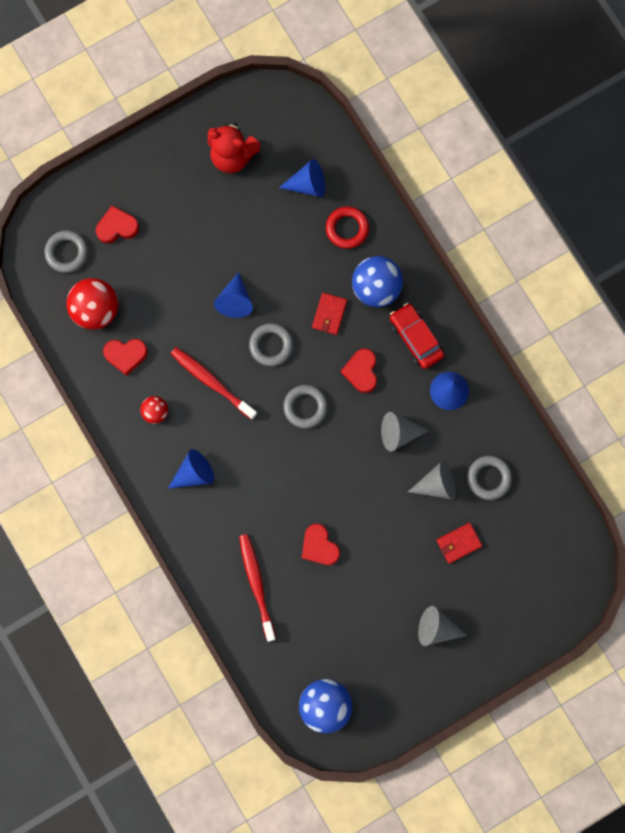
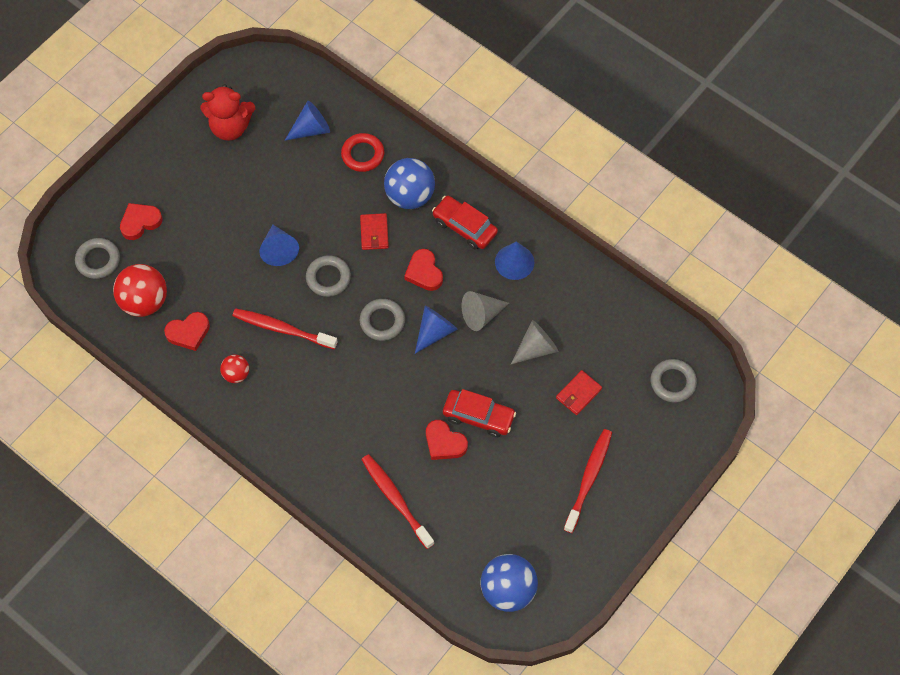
camera: 20 degrees left, 15 degrees down
(194, 473) = (295, 417): blue cone -> blue cone (435, 332)
(359, 532) = (478, 416): none -> red car
(436, 628) = (588, 479): grey cone -> red toothbrush
(489, 478) = (583, 326): grey ring -> grey ring (673, 382)

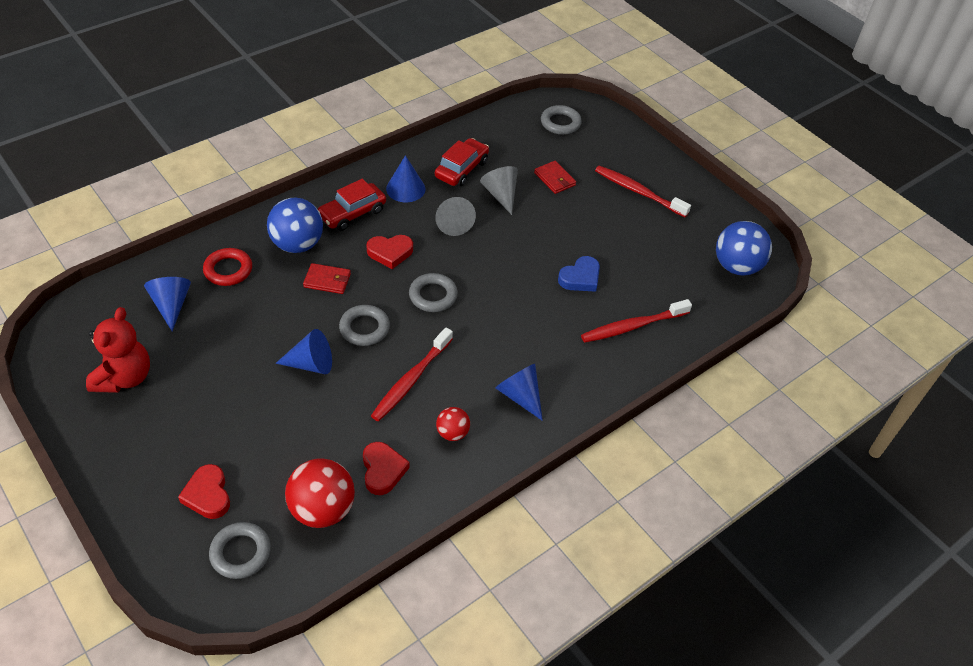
camera: 80 degrees left, 15 degrees down
(435, 332) = (459, 259): blue cone -> blue cone (520, 396)
(444, 443) = (580, 278): red heart -> blue heart
(478, 416) = (559, 248): red car -> red car (461, 169)

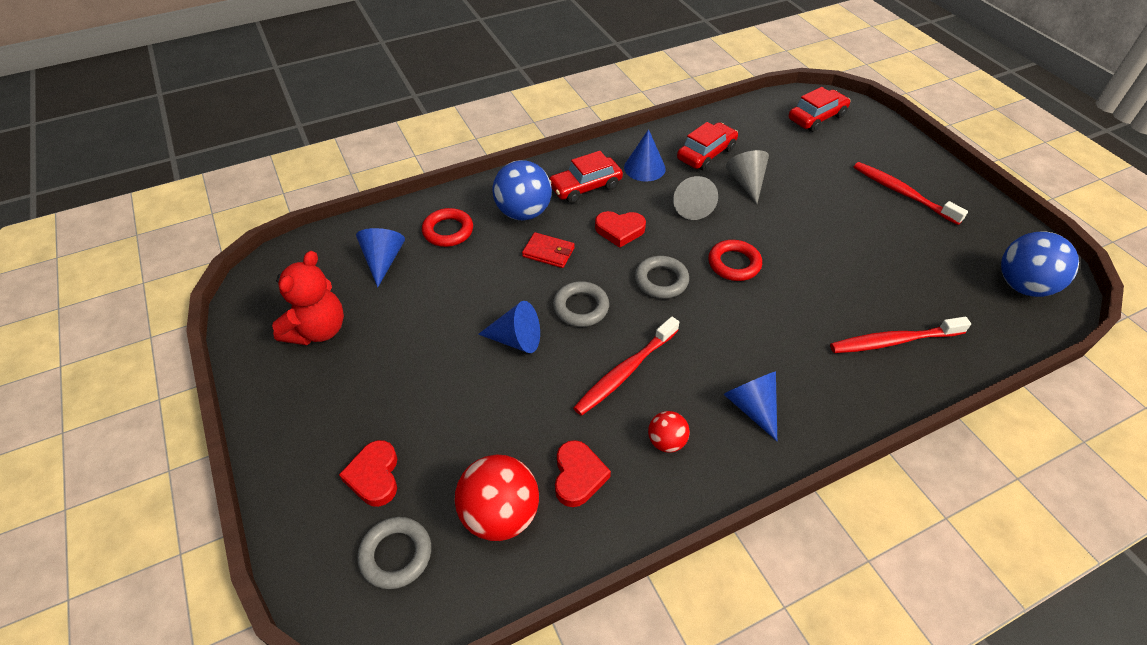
camera: 15 degrees right, 0 degrees up
(495, 273) = (734, 264): none -> red ring
(555, 179) = (807, 172): red wallet -> none
(560, 123) = (816, 117): grey ring -> red car
(580, 278) = (832, 279): blue heart -> none

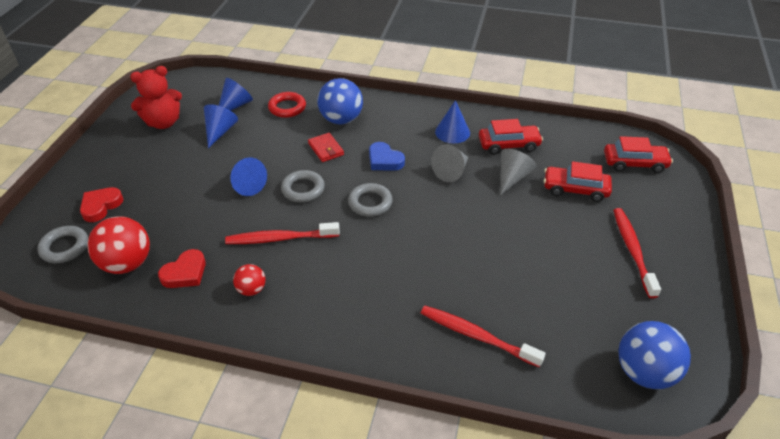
camera: 40 degrees right, 5 degrees down
(585, 187) = (398, 124): red car -> red car (575, 189)
(619, 230) = (384, 160): red heart -> blue heart
(734, 264) = (431, 221): red ring -> none
(752, 407) = (325, 307): blue cone -> blue cone (220, 131)

